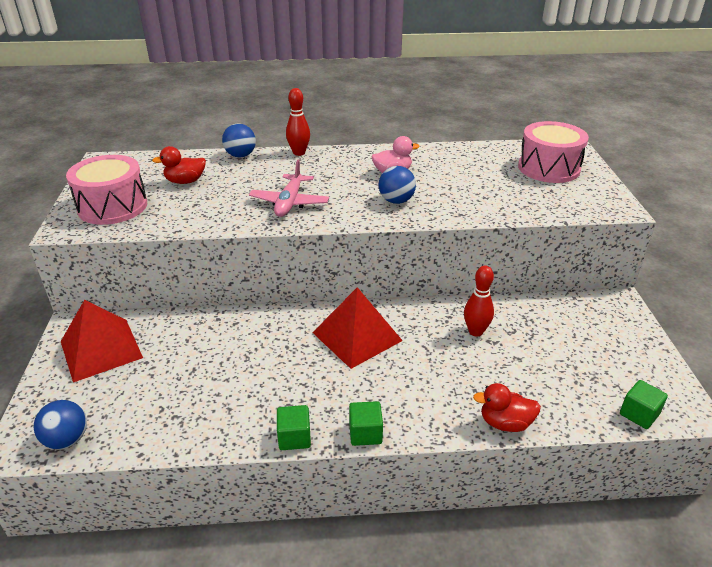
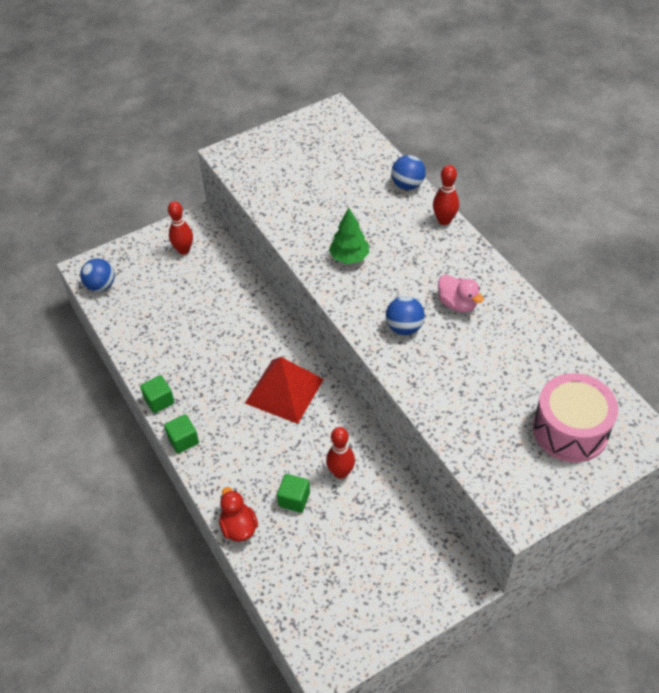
camera: 65 degrees right, 15 degrees up
(101, 349) = (184, 250): red pyramid -> red bowling pin
(112, 206) = (271, 159): pink drum -> none
(185, 181) = (336, 176): red duck -> none
(289, 203) = (349, 257): pink plane -> green tree
(639, 414) = (300, 626): green cube -> green cube (294, 499)

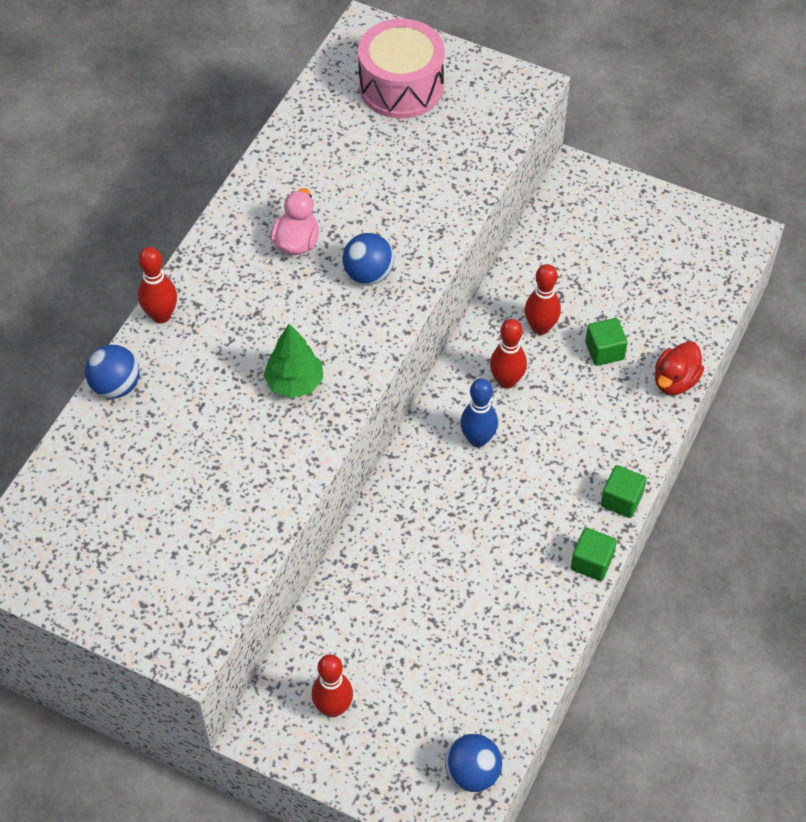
camera: 125 degrees left, 5 degrees up
(284, 391) = (478, 439): red pyramid -> blue bowling pin
(314, 429) = (506, 381): none -> red bowling pin

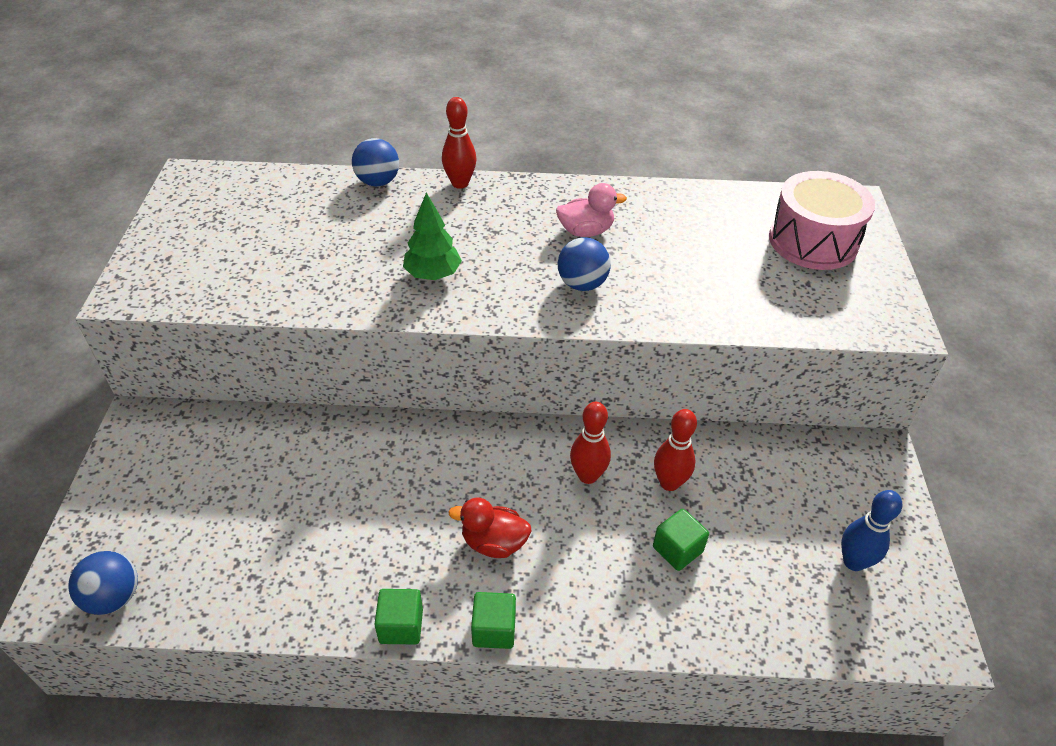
camera: 65 degrees right, 10 degrees down
(333, 708) = (169, 462): red bowling pin -> none
(478, 439) = (506, 475): blue bowling pin -> blue bowling pin (853, 562)
(675, 381) = (682, 634): red duck -> red duck (494, 543)

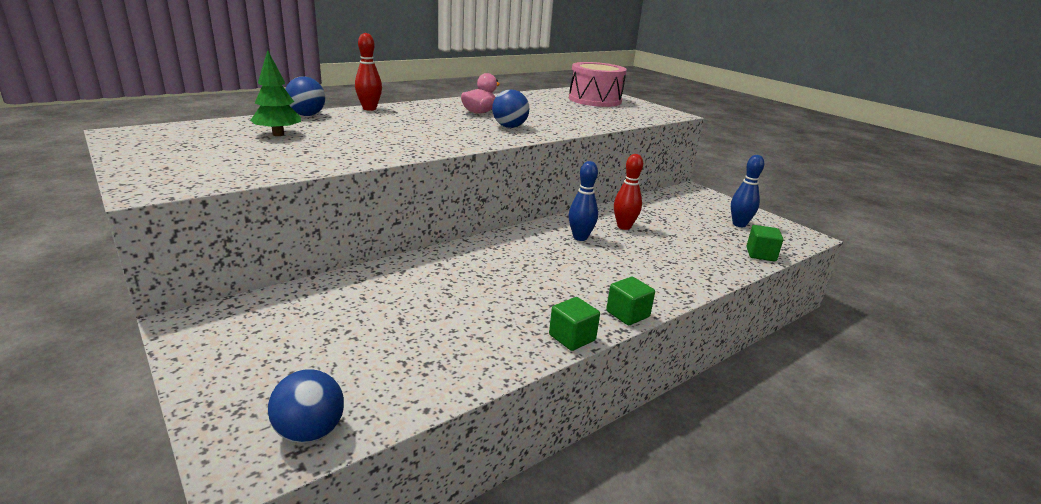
camera: 40 degrees left, 20 degrees down
(433, 274) = (411, 138): green tree -> green tree (278, 134)
(494, 543) = (571, 280): red duck -> none
(588, 476) = (580, 237): red bowling pin -> blue bowling pin
(677, 549) = (665, 247): green cube -> green cube (760, 254)

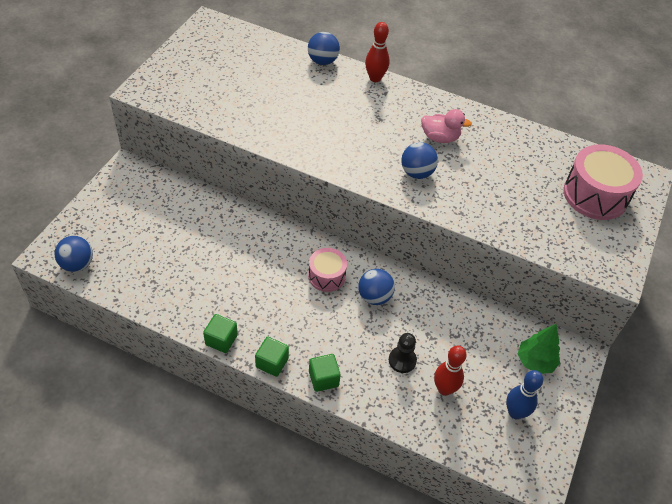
camera: 60 degrees right, 25 degrees up
(278, 134) = (268, 75): green tree -> green tree (535, 362)
(534, 250) = (326, 276): none -> pink drum
(580, 237) = (374, 297): blue bowling pin -> blue ball
(624, 226) = (424, 320): red bowling pin -> red bowling pin (444, 389)
(663, 248) = (402, 360): none -> black pawn
(760, 254) = (454, 440): green cube -> green cube (323, 379)

